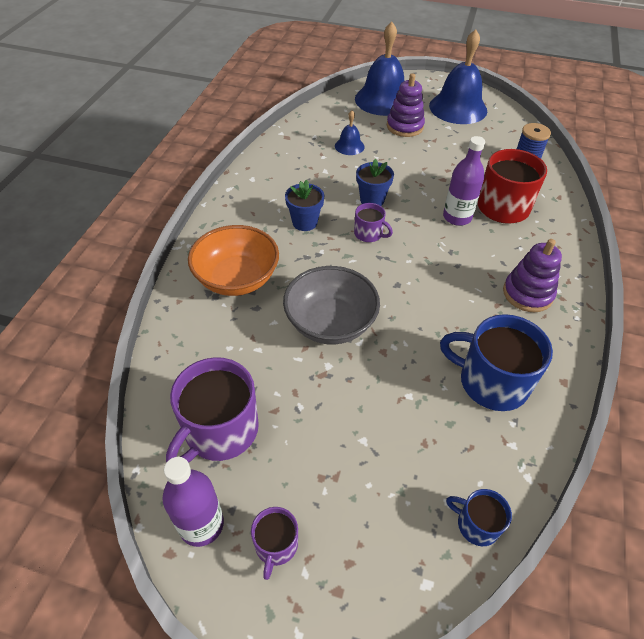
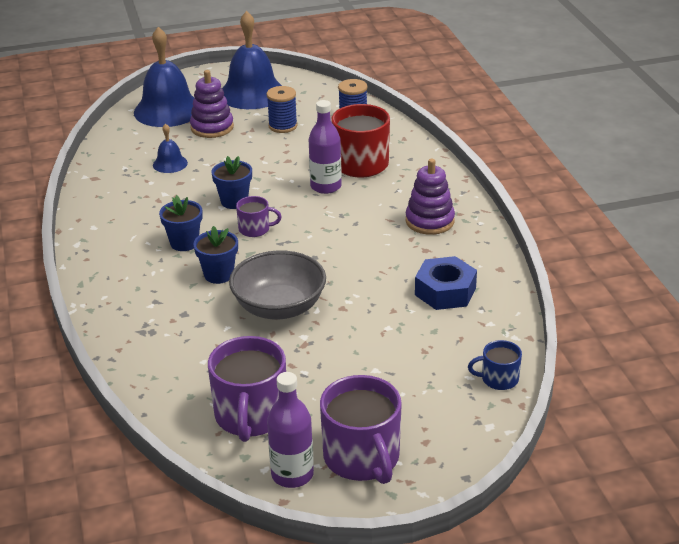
camera: 30 degrees left, 15 degrees down
(237, 279) = (160, 310): orange bowl -> none
(276, 545) = (362, 458): purple mug -> purple mug, size x1.94
(307, 265) = (219, 275): none -> blue flower pot
(461, 146) = (283, 126): none -> blue spool
(491, 382) = (445, 291): blue mug -> blue nut

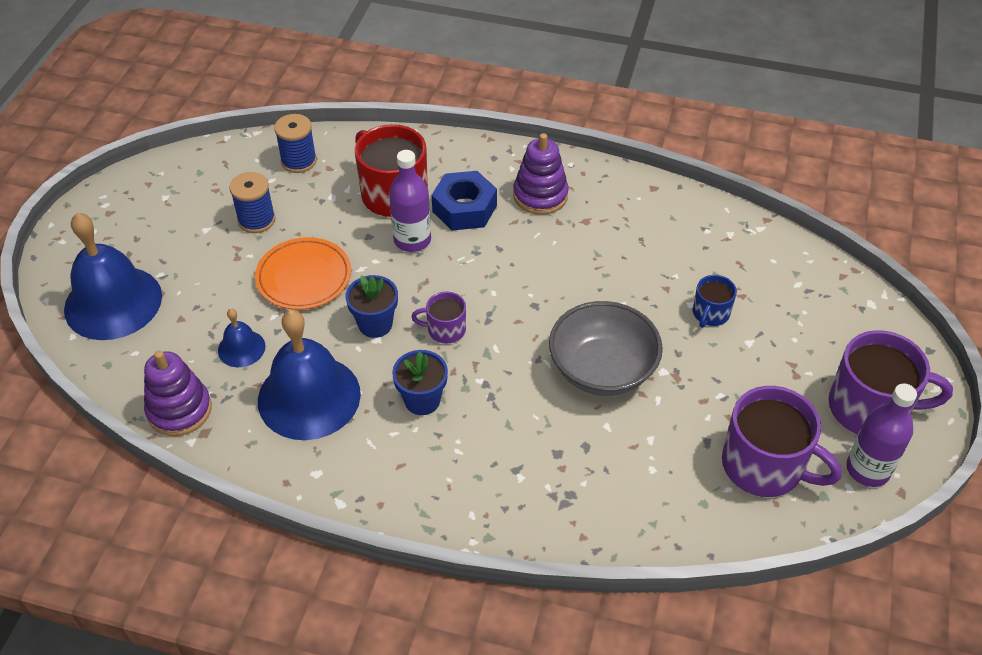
camera: 60 degrees left, 15 degrees up
(212, 127) = (197, 279): purple stacking toy -> purple stacking toy (179, 410)
(219, 275) = (507, 395): blue flower pot -> none
(250, 161) = (304, 277): none -> orange plate
(252, 93) = (155, 214): blue bell -> blue bell (309, 397)
(255, 229) = (445, 329): purple mug -> purple mug turned 120 degrees counterclockwise
(445, 291) = (662, 239): blue nut -> blue nut (464, 208)
(498, 379) = (812, 267): blue mug -> blue mug (710, 314)

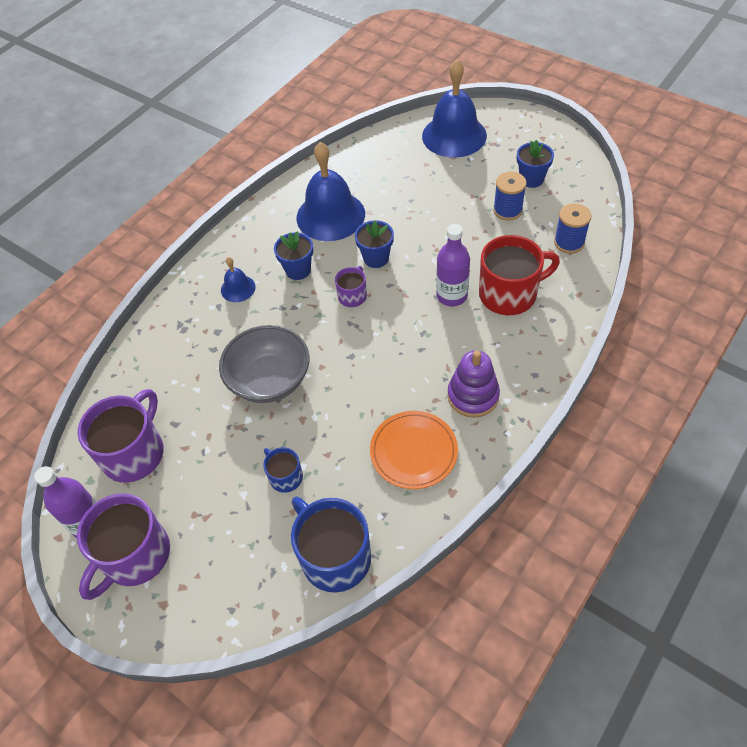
camera: 115 degrees right, 5 degrees up
(179, 410) = (351, 158): purple stacking toy -> none
(194, 209) = (531, 179): none -> blue flower pot
(241, 348) = (386, 189): blue bell -> blue bell (238, 288)
(304, 277) = (438, 228): orange plate -> orange plate (413, 451)
(464, 208) = (475, 337): blue nut -> none
(764, 466) = (134, 453): purple mug -> purple mug turned 150 degrees clockwise
(765, 250) = (334, 556): none -> blue mug

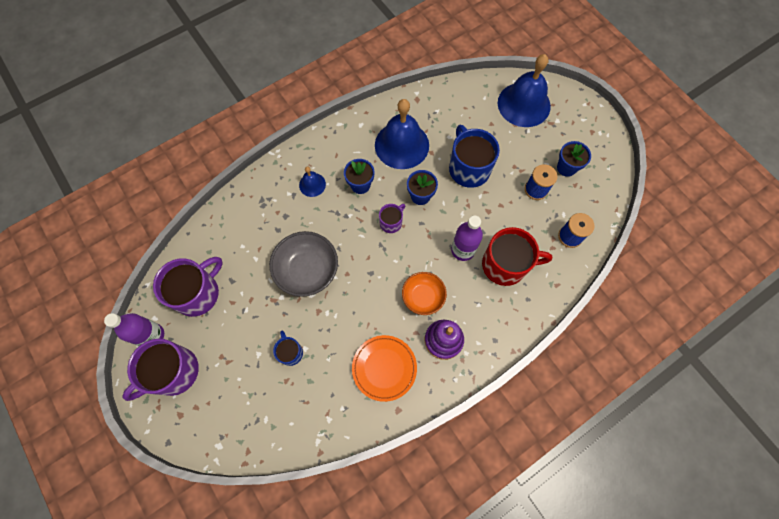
camera: 15 degrees right, 15 degrees up
(334, 556) = (301, 426): blue mug -> blue mug (468, 168)
(426, 359) = (423, 297): none -> orange bowl

